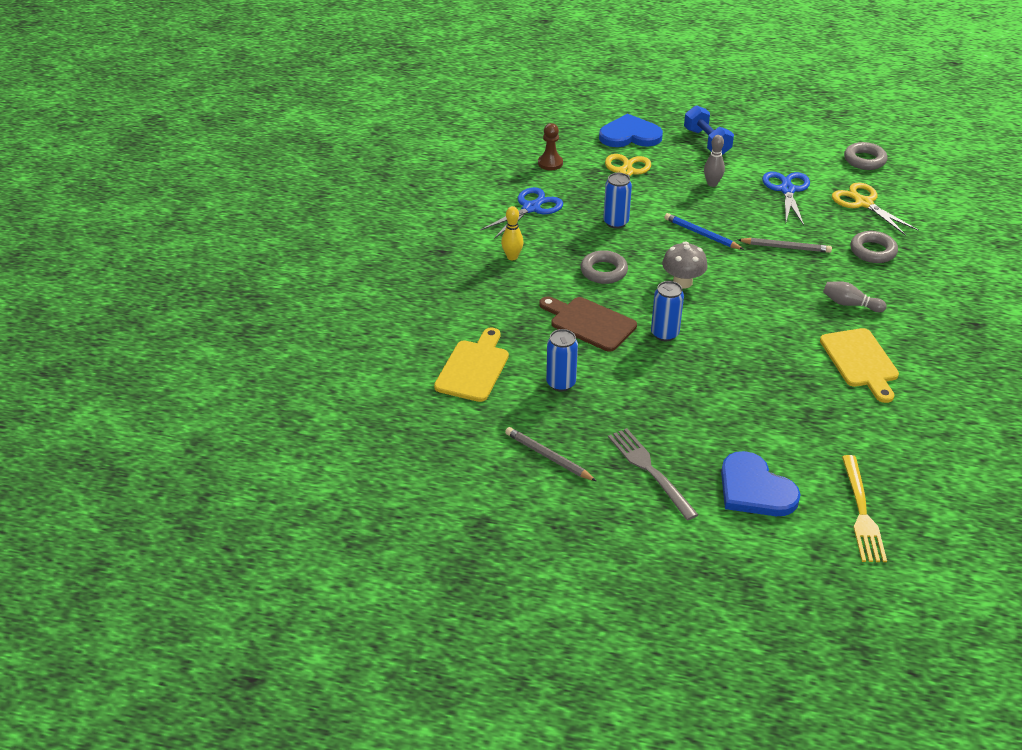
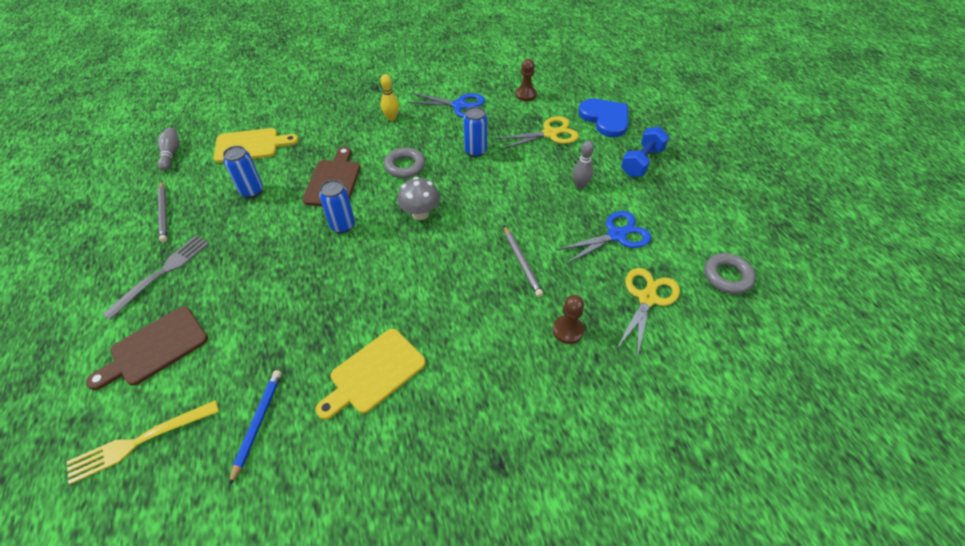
camera: 60 degrees right, 10 degrees up
(548, 456) = (163, 213): grey pencil -> grey pencil turned 150 degrees clockwise
(701, 234) = (498, 202): blue pencil -> blue pencil (258, 423)
(755, 489) = (155, 348): blue heart -> brown cutting board
(850, 304) = (463, 338): grey bowling pin -> grey bowling pin (171, 154)
(873, 251) = (568, 330): grey ring -> brown pawn

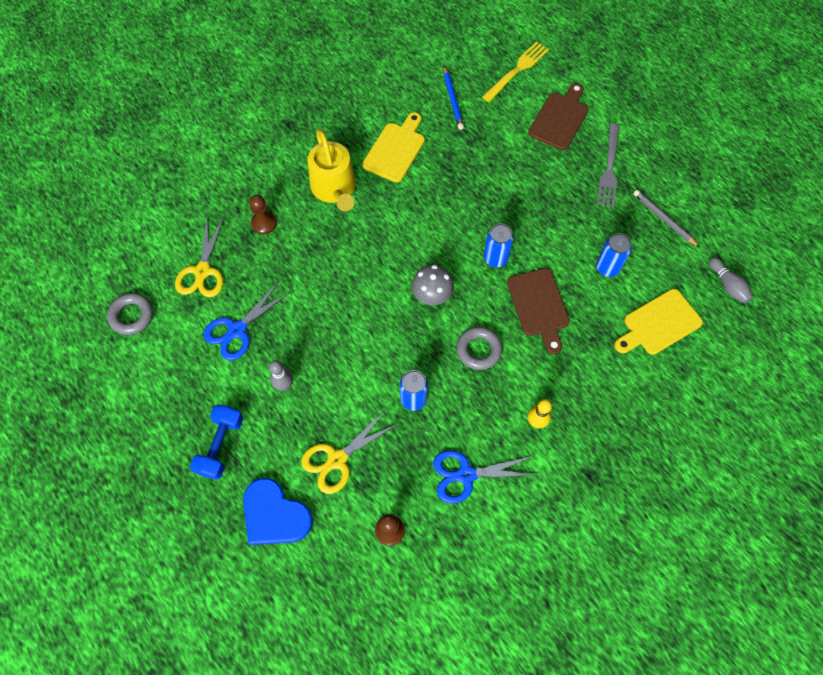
camera: 160 degrees right, 15 degrees up
(471, 346) = (334, 189): none -> yellow watering can
(521, 262) = (318, 272): grey pencil -> none

